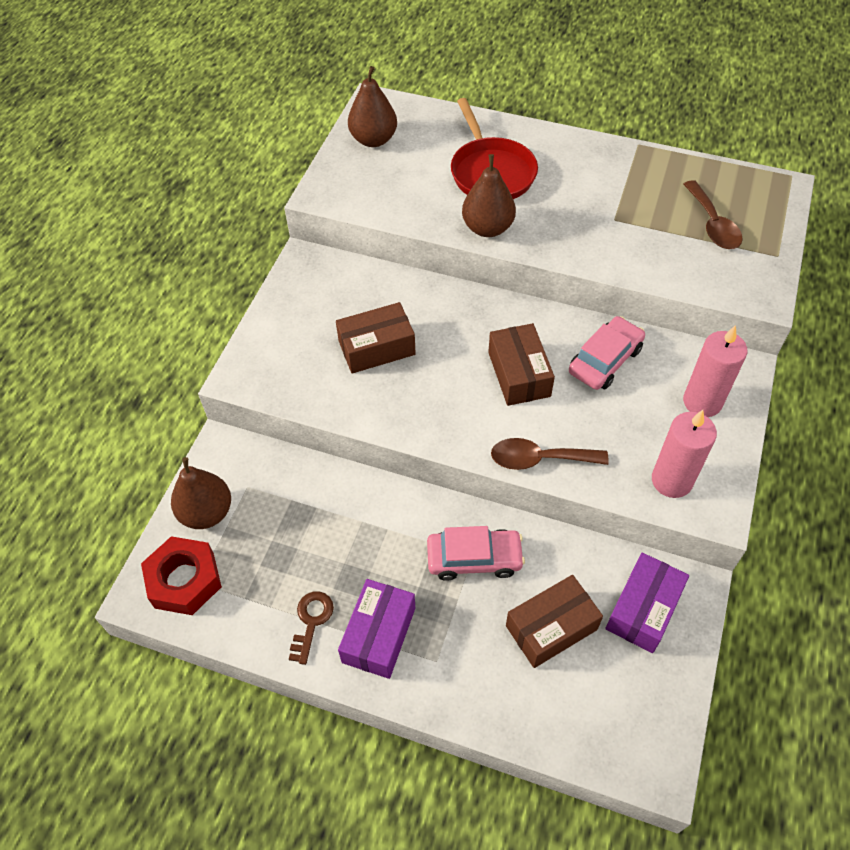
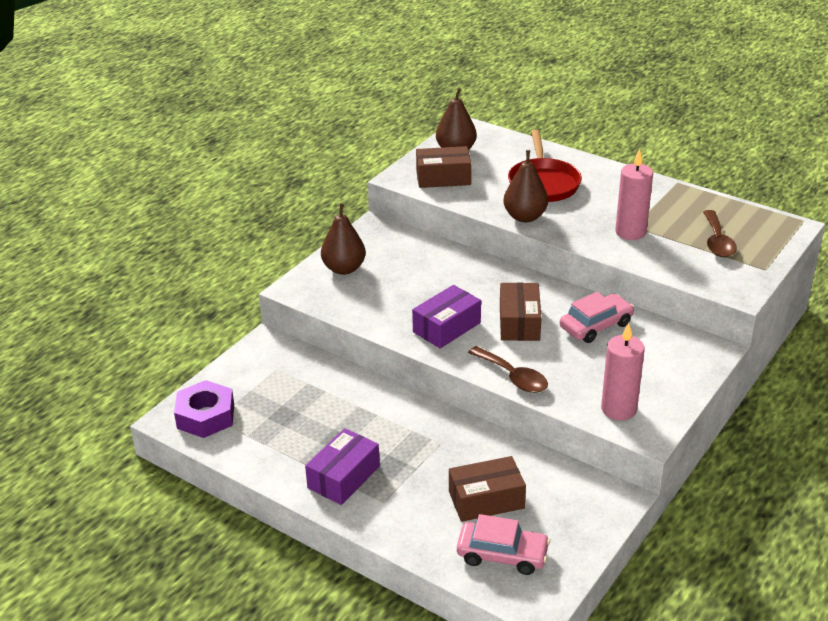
camera: 15 degrees right, 20 degrees down
(184, 580) = (205, 416): red nut -> purple nut
(207, 512) = (238, 379): brown pear -> brown pear (344, 269)
(311, 621) = (293, 459): brown key -> none
(376, 348) = (409, 288): brown box -> brown box (443, 178)
(474, 558) = (440, 445): pink car -> pink car (502, 554)
(539, 459) = (513, 377): brown spoon -> brown spoon turned 150 degrees counterclockwise
(643, 609) = (569, 503): purple box -> purple box (446, 327)
(702, 402) = (668, 365): pink candle -> pink candle (630, 232)

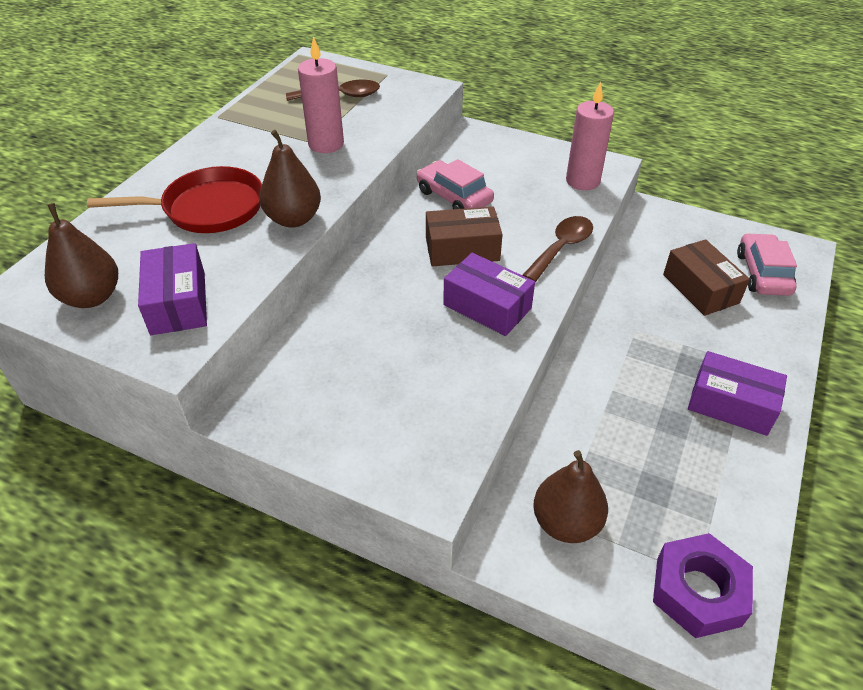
camera: 100 degrees left, 10 degrees up
(344, 269) = (368, 433): brown pear -> brown pear (566, 523)
(443, 178) = (178, 303): brown box -> purple box

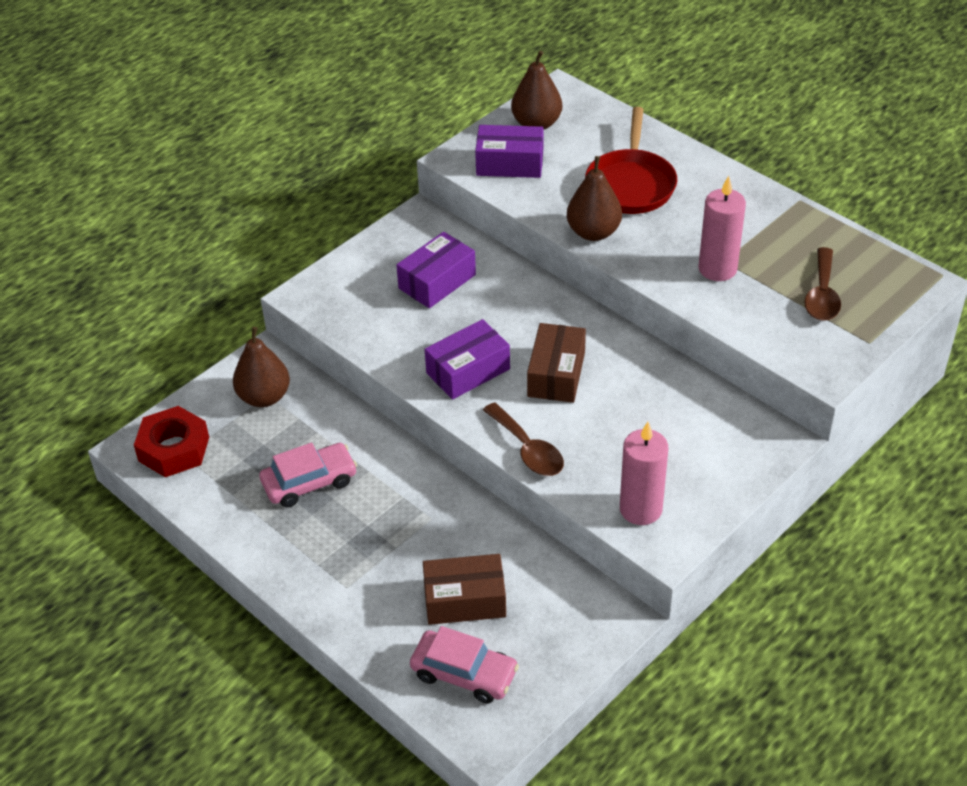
camera: 110 degrees right, 0 degrees up
(454, 197) = (647, 389): pink car -> pink car (309, 482)
(698, 591) = (174, 449): purple nut -> red nut
(731, 404) = (310, 549): purple box -> purple box (437, 281)

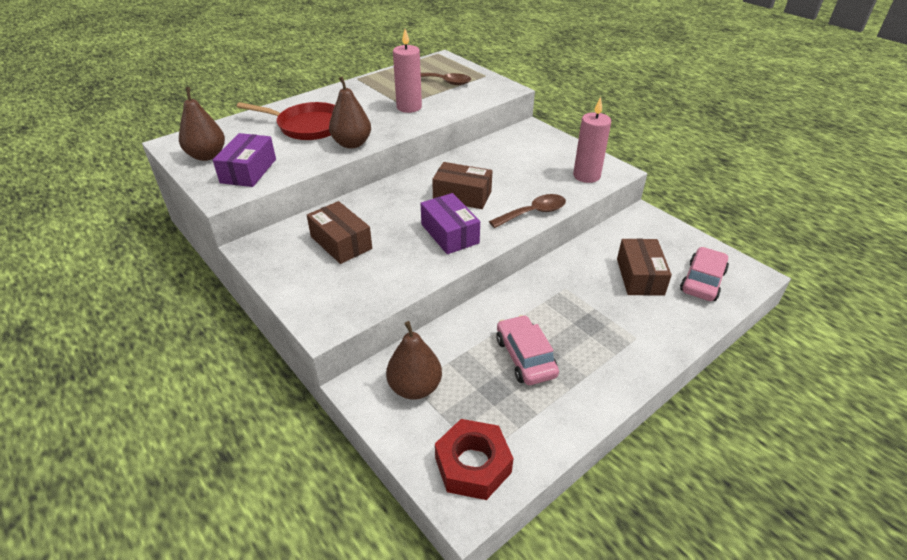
camera: 85 degrees left, 5 degrees down
(437, 281) = (341, 242): purple box -> brown box

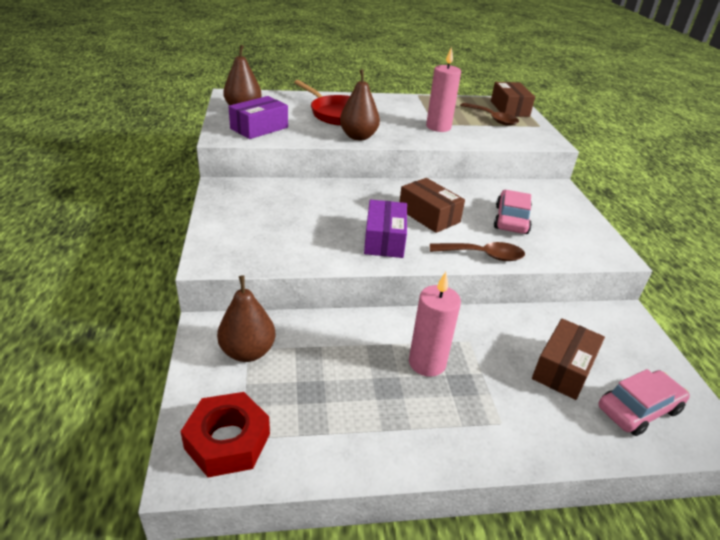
camera: 30 degrees right, 5 degrees down
(341, 242) = (288, 209): brown box -> brown box (509, 109)
(525, 357) = (367, 379): pink car -> pink car (511, 220)
(586, 176) = (575, 246): pink candle -> pink candle (427, 363)

